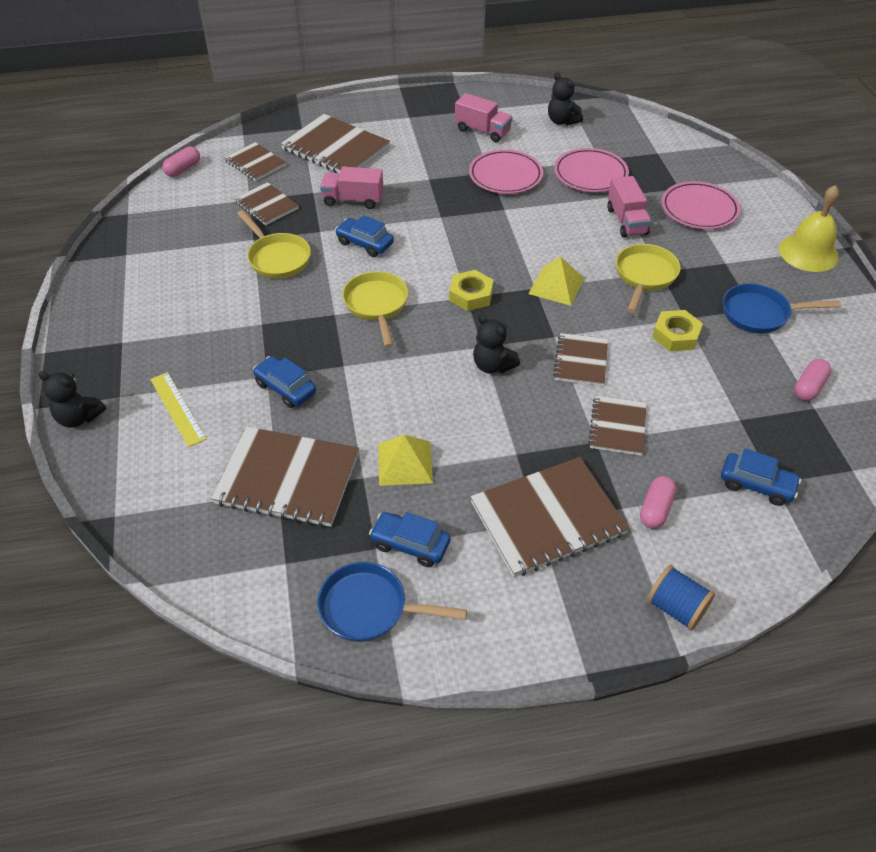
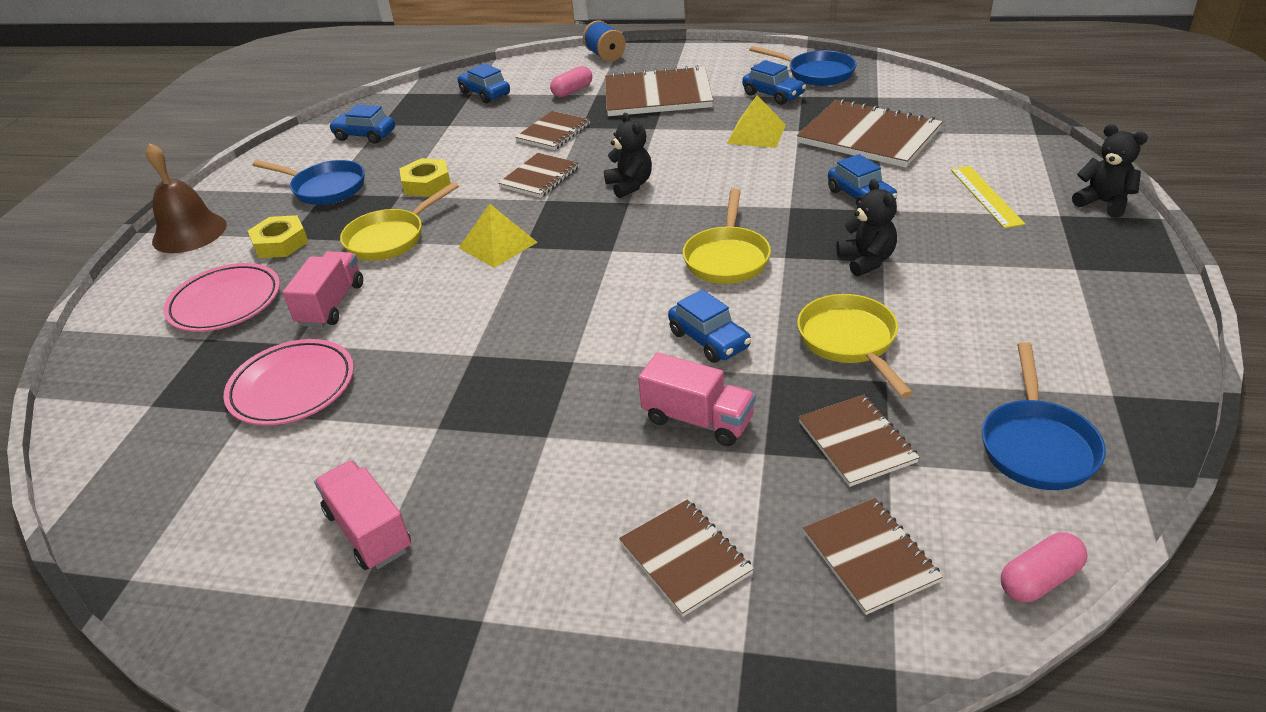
camera: 155 degrees left, 10 degrees down
(173, 220) = (1037, 445): none -> blue pan
(335, 148) = (685, 558): brown notebook -> brown notebook, size x0.57
(471, 295) = (605, 251): yellow nut -> yellow nut (280, 243)
(505, 176) = (419, 413): pink plate -> none
(562, 121) = (206, 518): black teddy bear -> black teddy bear (866, 261)
(808, 252) = (189, 233): yellow bell -> brown bell
(809, 387) = (365, 135): pink capsule -> blue car

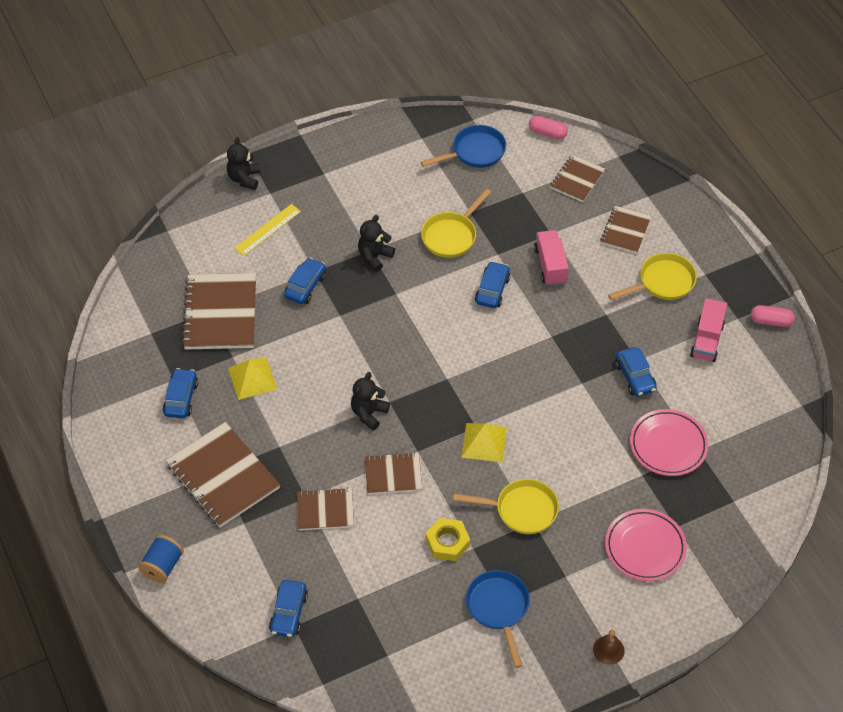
camera: 130 degrees left, 15 degrees up
(189, 233) = (608, 650): brown bell -> brown bell, size x0.52
(280, 243) = (574, 574): yellow nut -> none
(331, 304) = (601, 486): pink truck -> none
(365, 135) = (412, 651): blue car -> blue car (635, 377)
(572, 91) = (247, 545): pink capsule -> pink capsule (771, 321)
(727, 258) = (415, 319): yellow pan -> yellow pan (662, 282)
(816, 73) = (126, 388): blue pan -> none
(857, 442) = (519, 207): brown notebook -> none

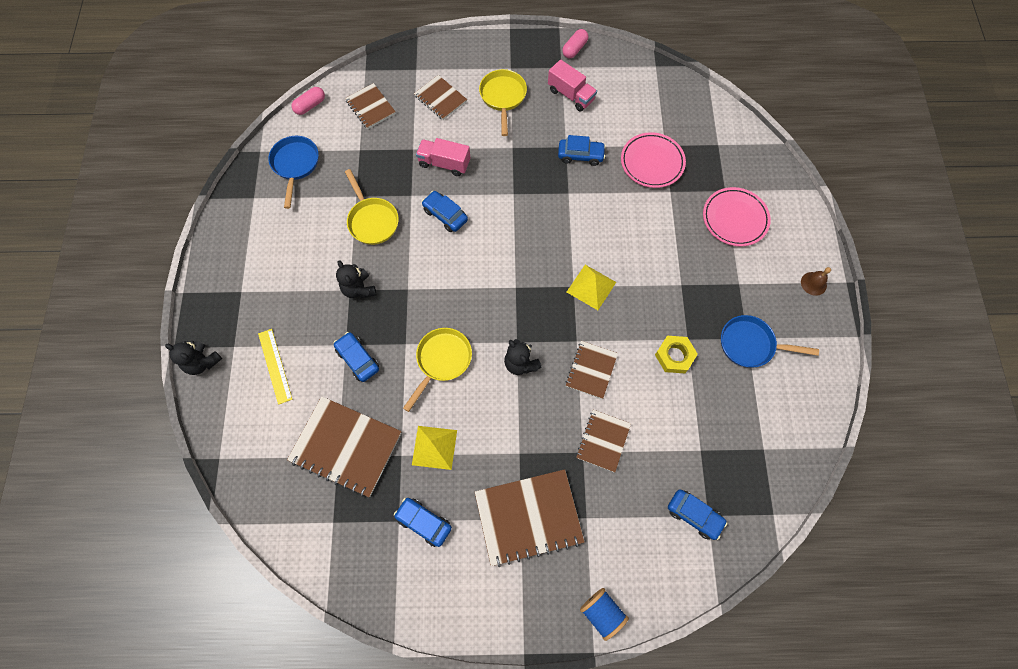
camera: 65 degrees left, 15 degrees up
(521, 510) = (667, 288): yellow pan -> yellow pan (442, 361)

